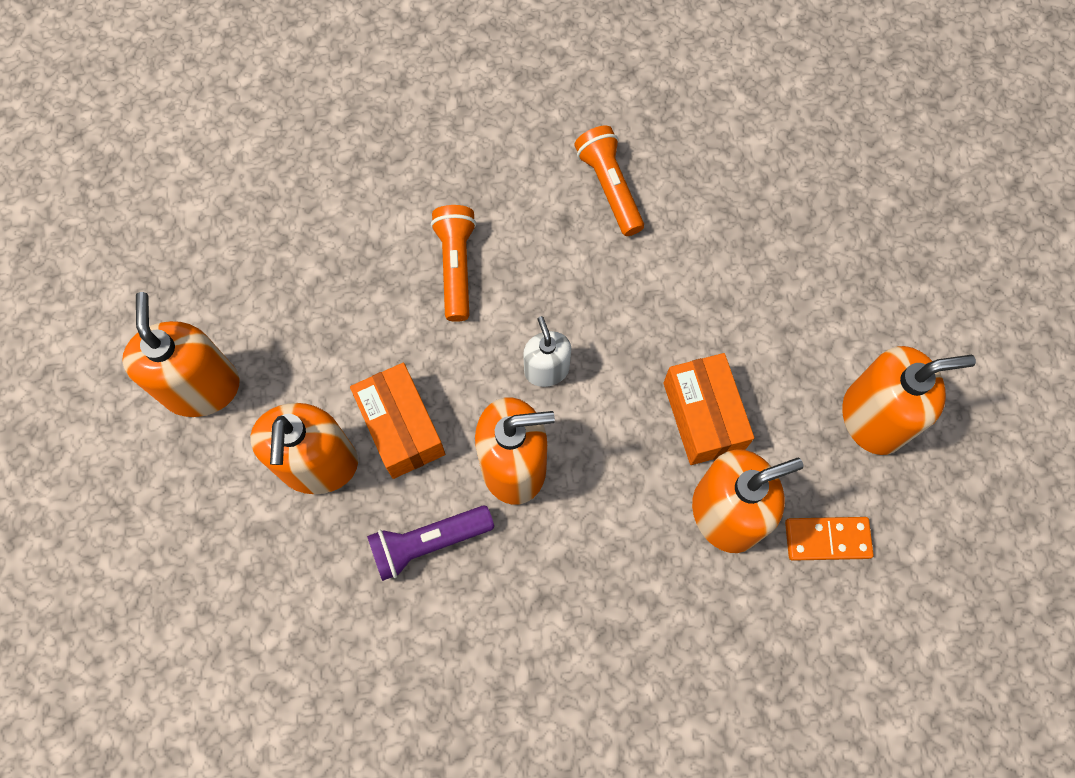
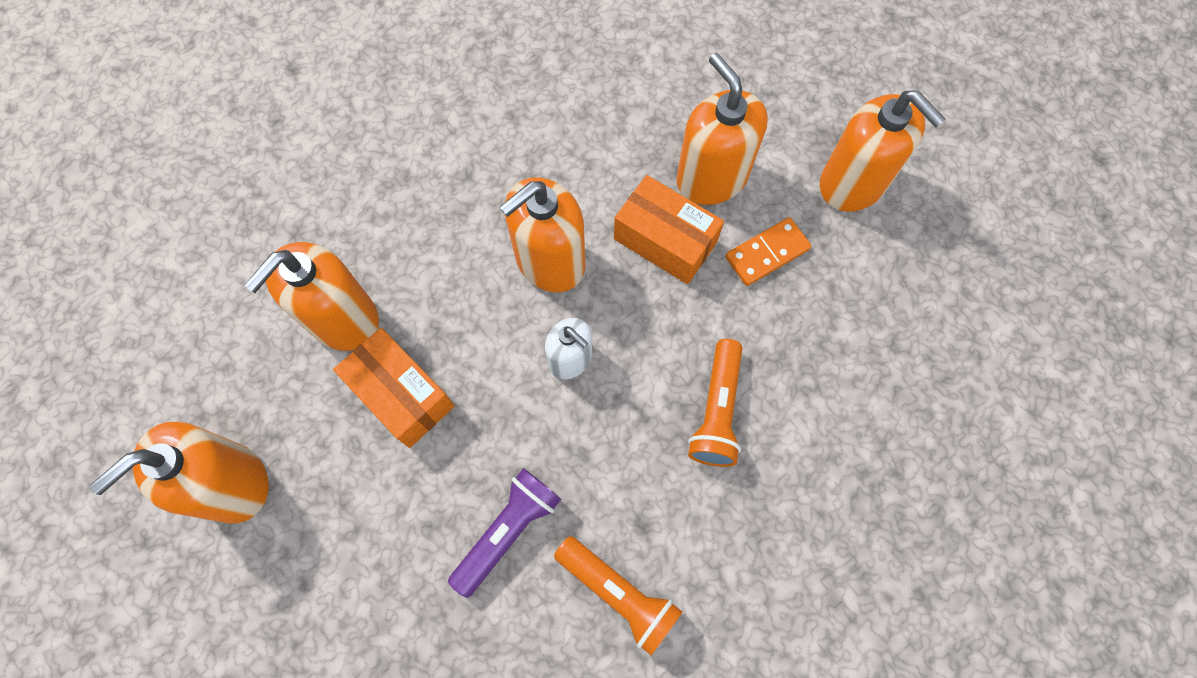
camera: 150 degrees right, 0 degrees up
(428, 543) = (582, 168): purple flashlight -> purple flashlight (507, 531)
(456, 267) = (717, 410): orange flashlight -> orange flashlight turned 45 degrees clockwise
(827, 539) = (242, 344): orange domino -> orange domino (767, 253)

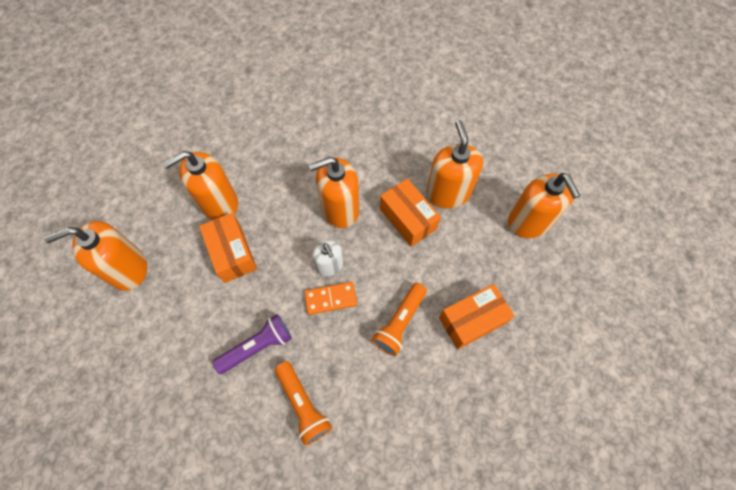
camera: 20 degrees right, 5 degrees down
(767, 253) = (463, 245): orange domino -> orange domino (331, 299)
(824, 368) = (472, 320): none -> orange box

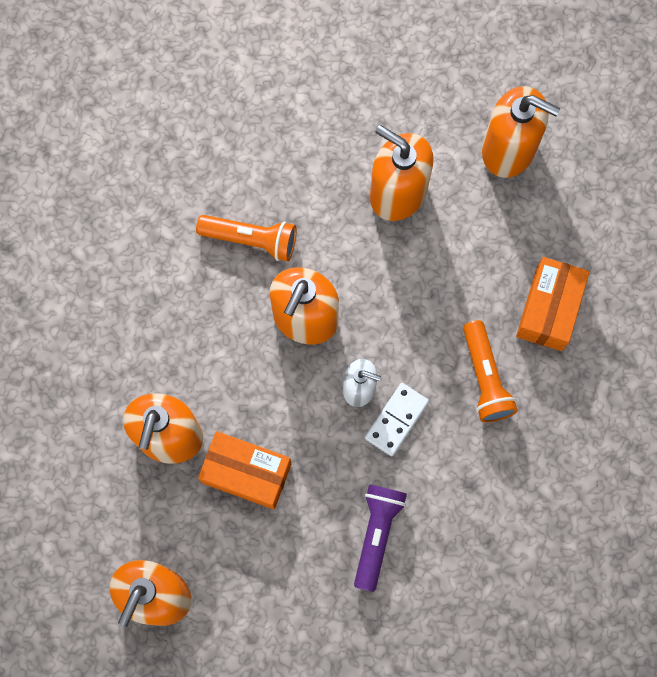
camera: 45 degrees left, 10 degrees up
(303, 404) = (475, 540): orange flashlight -> orange flashlight (251, 239)
(331, 299) = (396, 420): orange domino -> white domino
(408, 219) = (386, 262): orange box -> none

